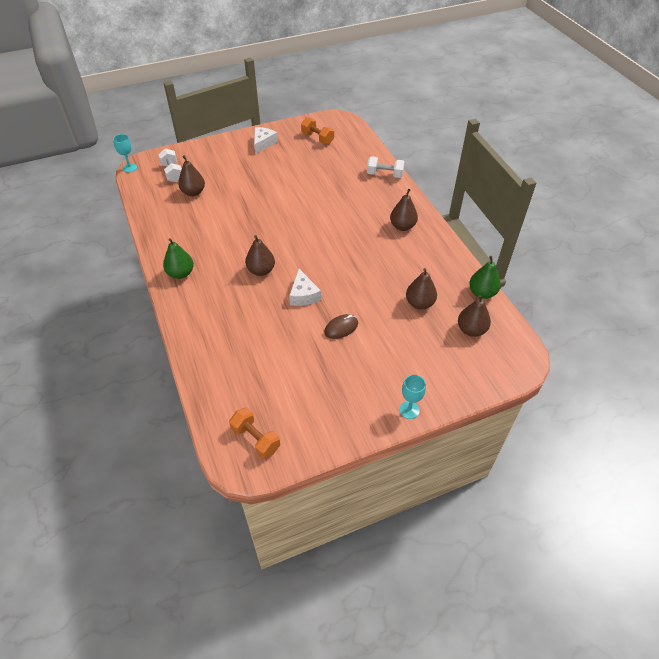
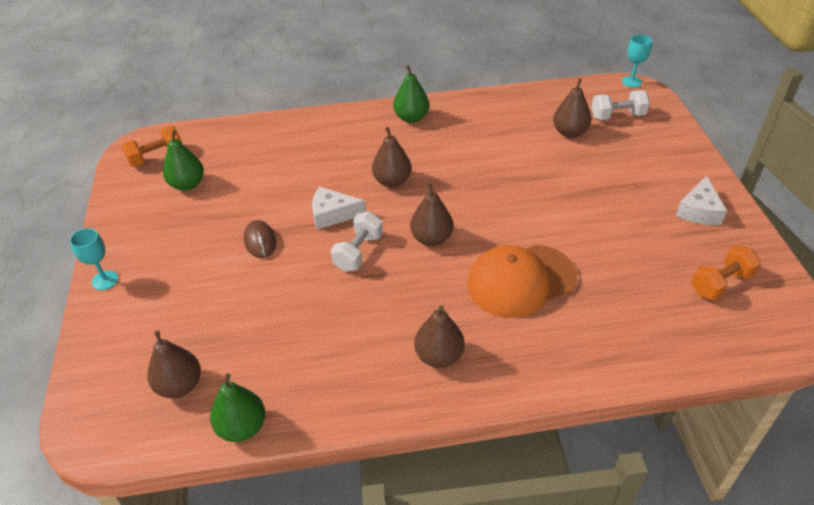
camera: 105 degrees right, 5 degrees down
(263, 143) = (699, 211): white cheese -> white cheese turned 75 degrees clockwise
(289, 398) = (187, 184): none -> green pear
(337, 202) = (521, 281): none -> orange cap
(384, 174) = (596, 364): white dumbbell -> white dumbbell (358, 252)
(419, 303) = (260, 335): brown pear -> brown pear (431, 238)

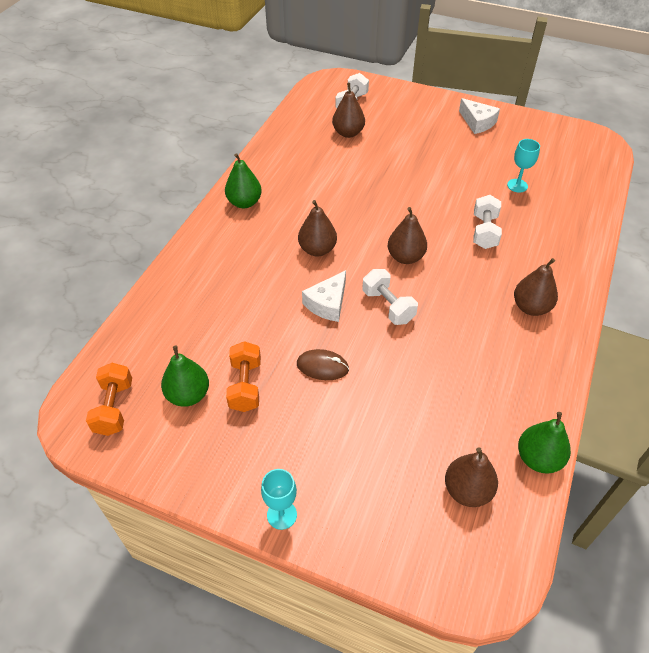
camera: 60 degrees left, 5 degrees up
(521, 281) = (484, 232): orange cap -> white dumbbell
(631, 82) = (320, 78): turquoise goblet -> turquoise goblet (517, 185)
(720, 283) = (546, 149): orange dumbbell -> orange dumbbell (245, 385)

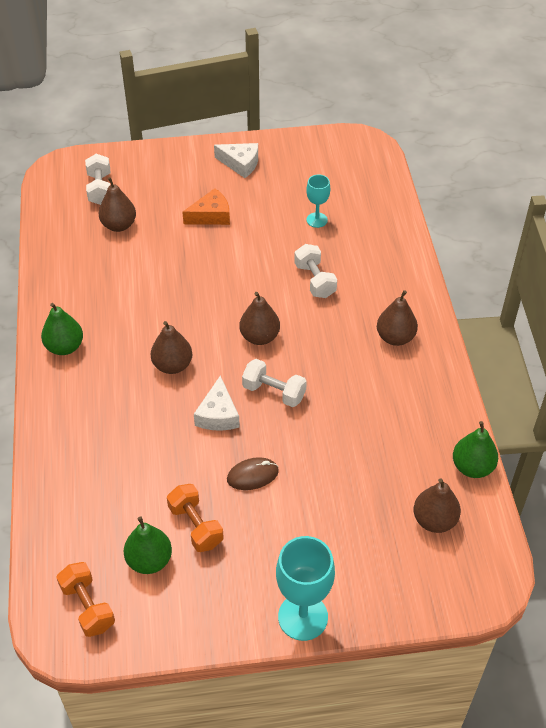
camera: 30 degrees left, 0 degrees up
(282, 515) = (303, 617): turquoise goblet -> turquoise goblet, size x1.76
(427, 151) = (211, 216): none -> orange cheese

